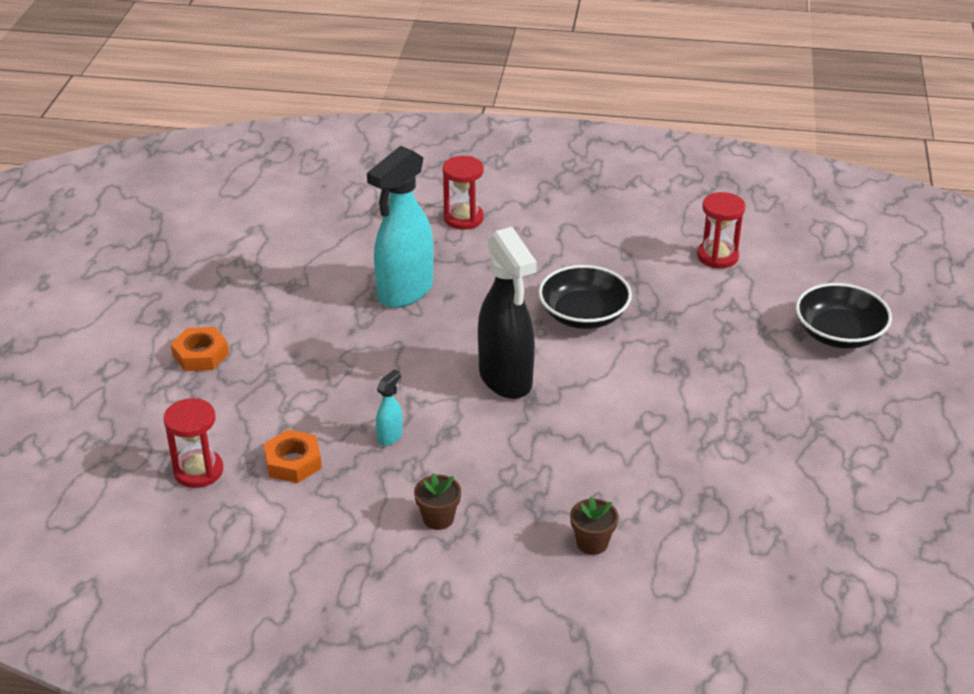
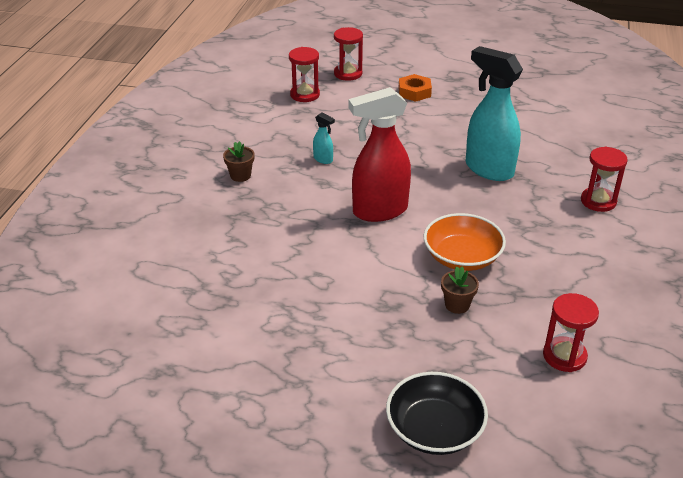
camera: 95 degrees right, 0 degrees up
(132, 426) = (348, 74): none -> red hourglass
(293, 462) = (305, 124): orange nut -> none
(506, 379) = (379, 211): black spray bottle -> red spray bottle
(583, 315) = (462, 257): black bowl -> orange bowl
(592, 543) = (197, 237): brown flower pot -> brown flower pot (457, 305)

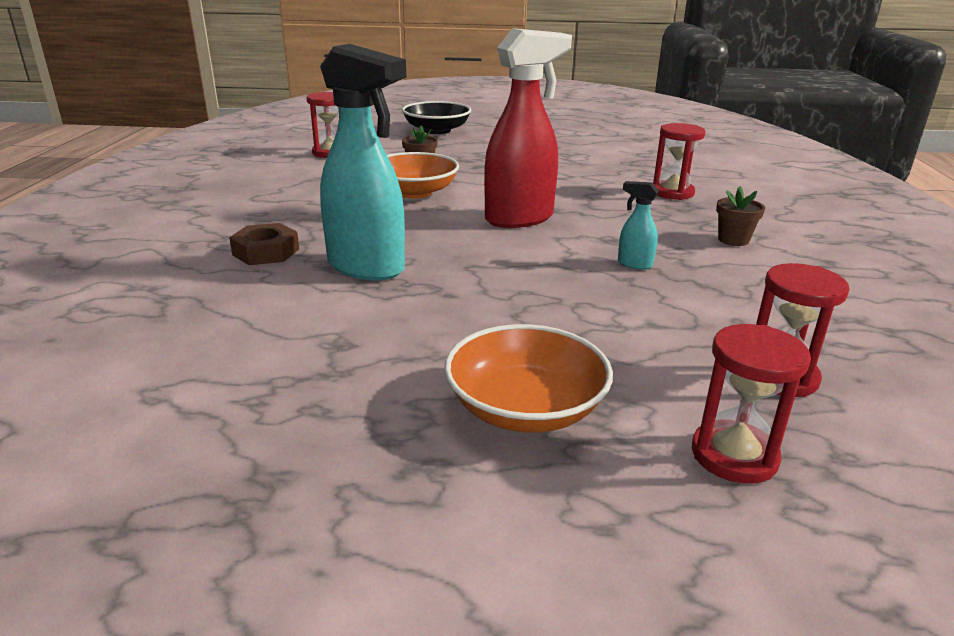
camera: 170 degrees right, 10 degrees down
(414, 92) = (525, 408): orange nut -> orange bowl
(557, 188) = (266, 252): none -> brown nut
(598, 201) = (214, 242): red hourglass -> red hourglass (672, 193)

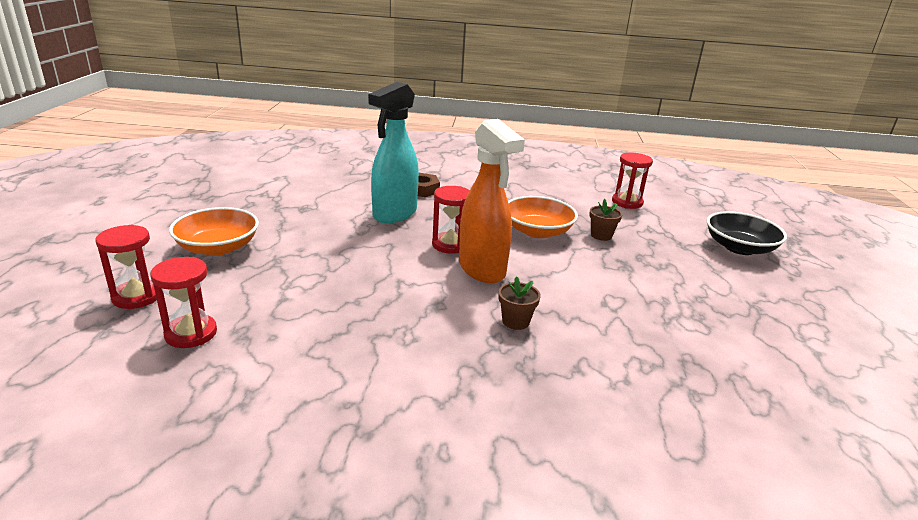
camera: 90 degrees right, 0 degrees up
(520, 218) = (482, 270): red spray bottle -> orange spray bottle
(634, 264) = (382, 309): turquoise spray bottle -> none
(672, 193) = (576, 370): red hourglass -> red hourglass (450, 245)
(733, 240) = (431, 378): brown flower pot -> brown flower pot (515, 321)

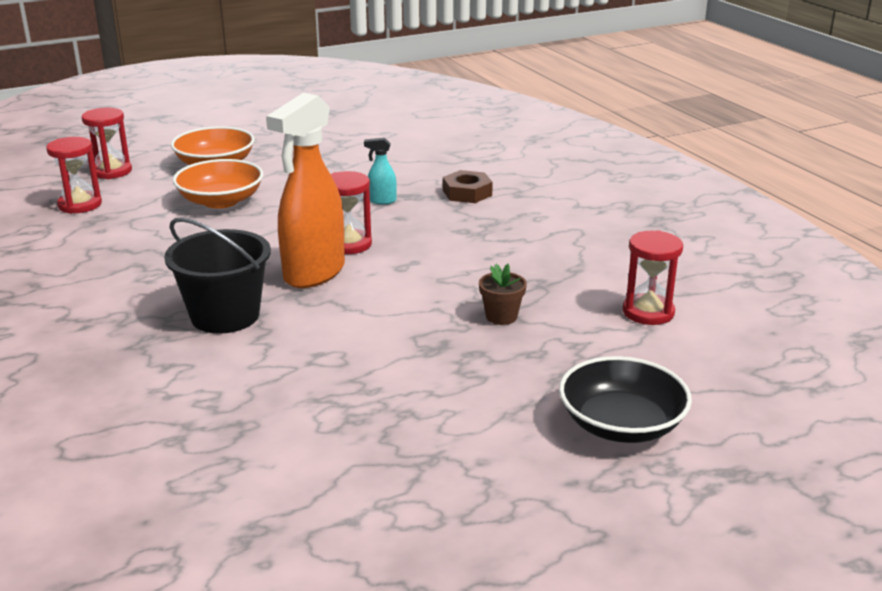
camera: 60 degrees right, 0 degrees up
(394, 214) = (382, 201): turquoise spray bottle -> turquoise spray bottle, size x0.42
(515, 321) = (225, 316): brown flower pot -> black bucket
(537, 231) = (453, 277): orange bowl -> orange bowl (221, 201)

